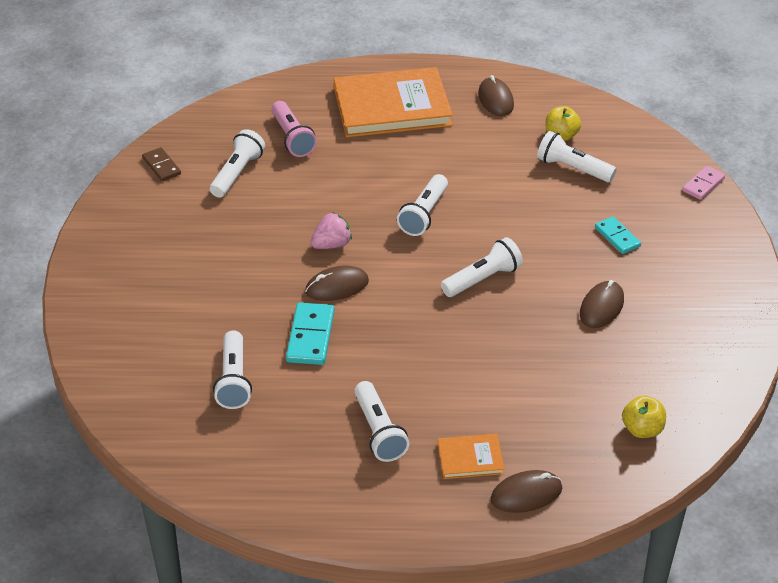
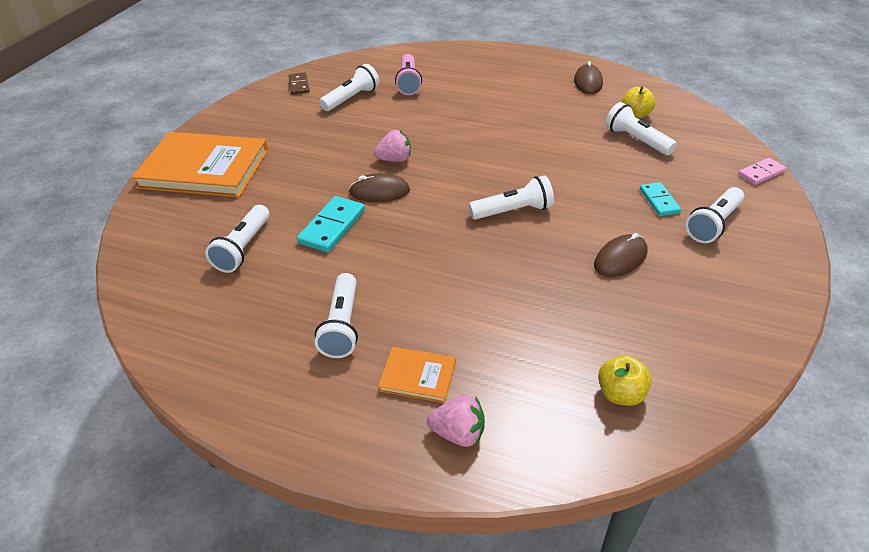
camera: 20 degrees right, 0 degrees up
(392, 107) = (499, 75): orange book -> orange book (204, 168)
(424, 214) = (485, 151): white flashlight -> white flashlight (713, 224)
(526, 494) = (458, 433): brown mouse -> pink strawberry

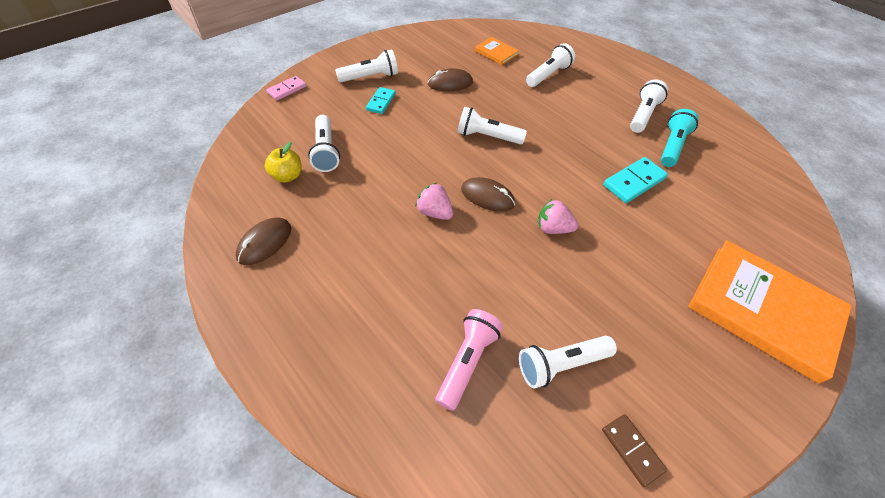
camera: 155 degrees left, 10 degrees up
(243, 248) = (710, 193): white flashlight -> white flashlight (548, 75)
(293, 290) = (672, 146): none -> turquoise flashlight
(299, 85) = (631, 450): brown domino -> brown domino turned 45 degrees counterclockwise
(379, 192) = (583, 198): brown mouse -> brown mouse (487, 197)
(418, 376) = (607, 79): orange book -> orange book (496, 53)
(458, 433) = (598, 56): pink strawberry -> pink strawberry (434, 212)
(620, 394) = (514, 41): yellow apple -> none
(761, 173) = (287, 89): pink domino -> pink domino turned 45 degrees counterclockwise

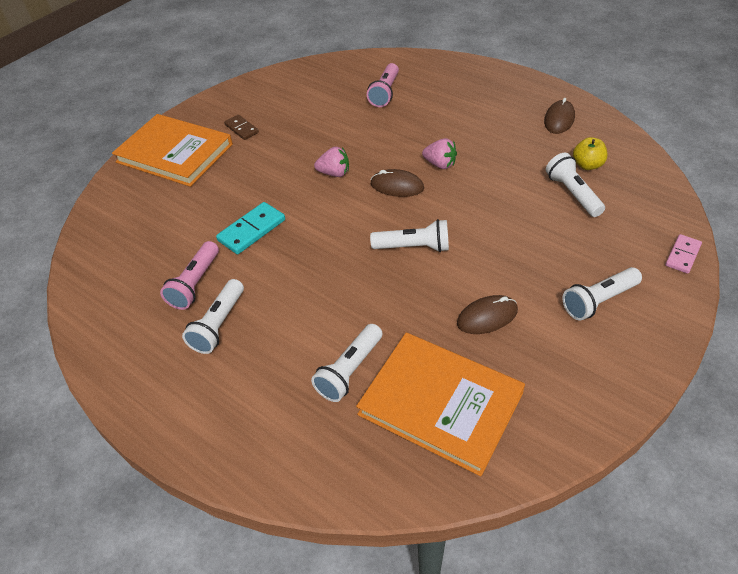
camera: 175 degrees right, 5 degrees down
(381, 102) = (558, 265): turquoise domino -> none
(496, 53) = (440, 403): orange book -> orange book, size x2.24
(561, 364) = (326, 102): white flashlight -> none
(631, 450) = (287, 80): brown domino -> brown domino (241, 129)
(672, 146) = (195, 283): turquoise flashlight -> pink flashlight

